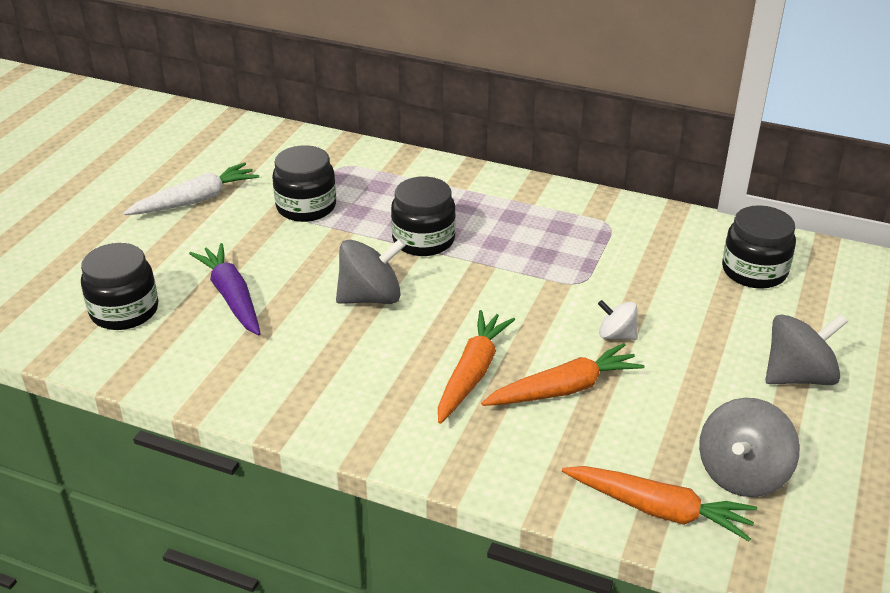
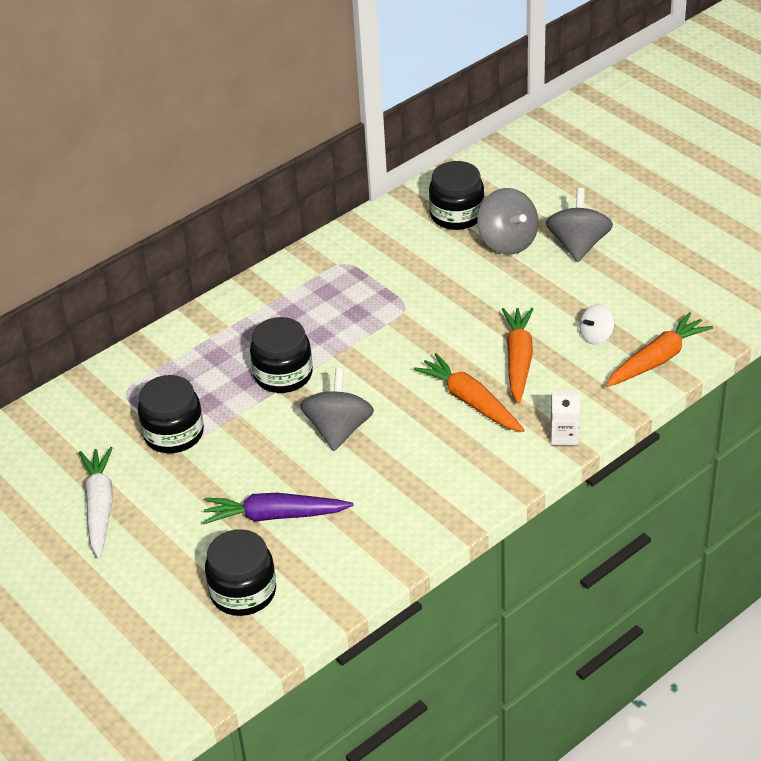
camera: 60 degrees left, 5 degrees up
(467, 465) = (564, 435): none -> white carton
(616, 335) = (479, 312): white spinning top -> white spinning top (596, 336)
(742, 474) = (649, 310): grey spinning top -> grey spinning top (507, 242)

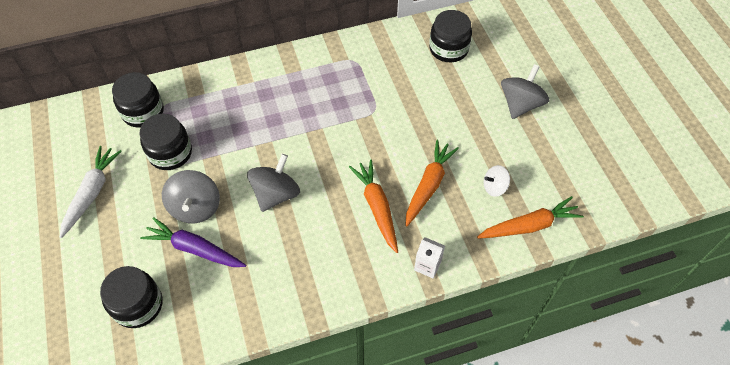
camera: 20 degrees right, 15 degrees up
(283, 375) = (265, 134): black jar -> black jar (143, 112)
(507, 242) = (472, 83): grey spinning top -> grey spinning top (195, 208)

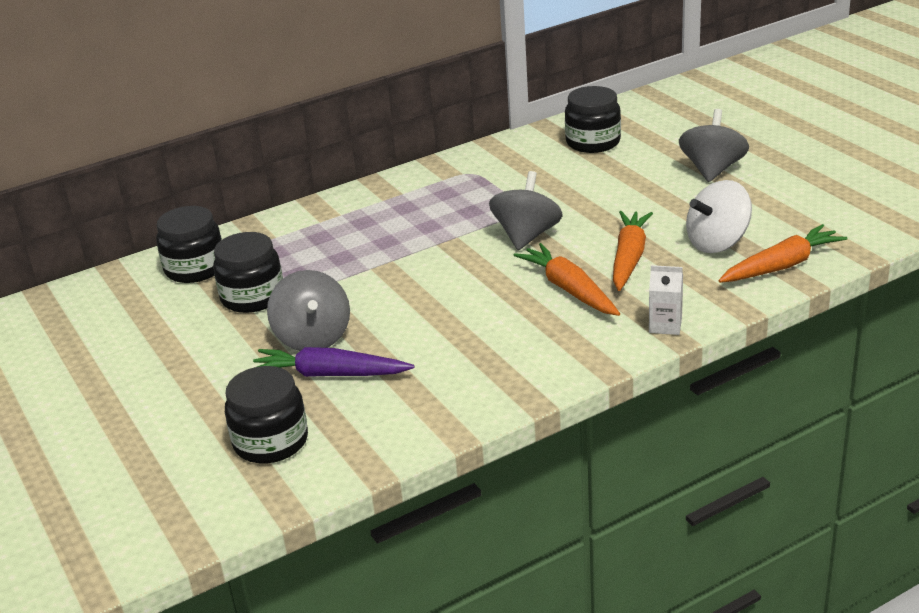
camera: 10 degrees left, 25 degrees down
(92, 193) = (153, 354): white carrot -> none
(276, 194) = (422, 304): grey spinning top -> grey spinning top (526, 236)
(494, 187) = (717, 243): white spinning top -> white spinning top, size x1.74

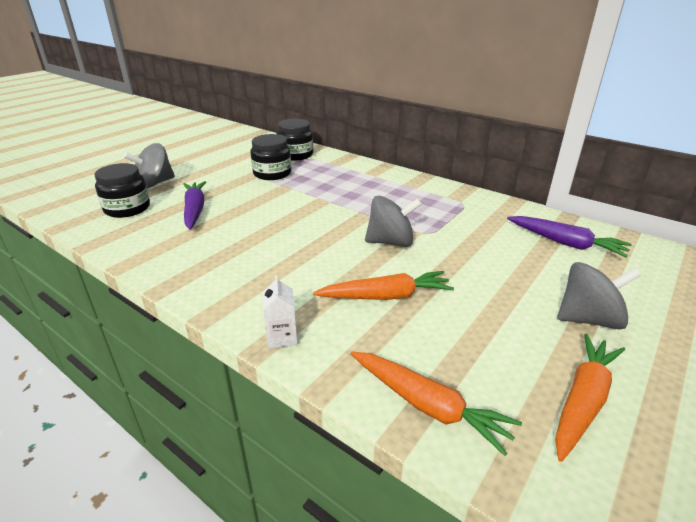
camera: 65 degrees right, 0 degrees up
(313, 338) = (233, 197): grey spinning top -> grey spinning top (154, 184)
(569, 289) = (322, 275): orange carrot -> orange carrot (583, 400)
(593, 142) = (565, 243): black jar -> purple carrot
(717, 243) = (445, 346): white spinning top -> none

